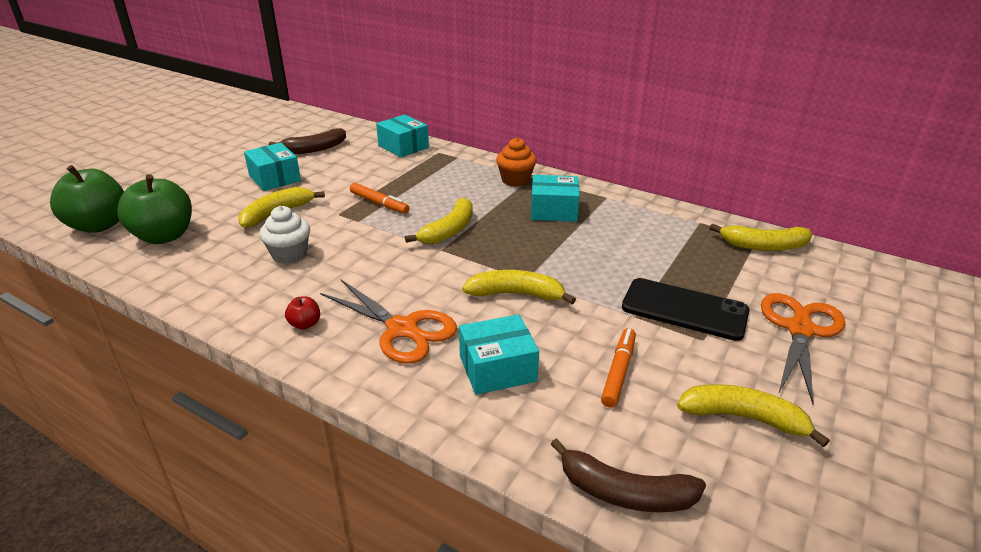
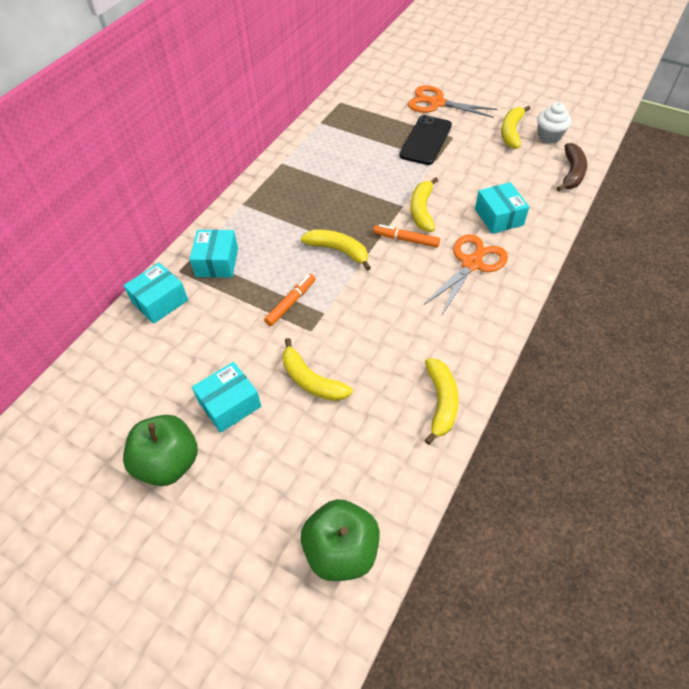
camera: 90 degrees left, 20 degrees up
(164, 236) = (361, 468): green apple -> green apple (168, 463)
(289, 254) = (385, 351): white cupcake -> white cupcake (549, 136)
(305, 324) = (477, 318): red apple -> none
(314, 149) = (153, 384): brown banana -> none
(515, 180) = (248, 214): orange cupcake -> none
(553, 210) = (304, 191): turquoise box -> turquoise box (217, 262)
(618, 372) = (488, 170): orange marker -> orange marker (406, 239)
(763, 246) = (351, 101): yellow banana -> yellow banana (441, 402)

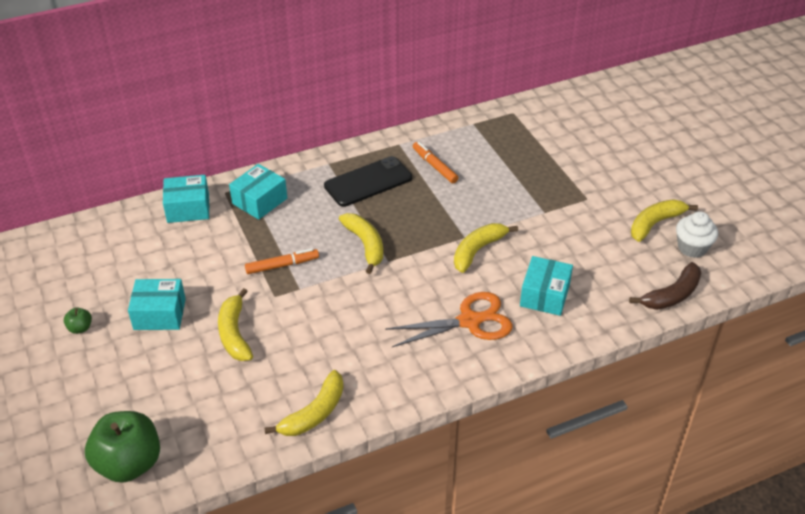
camera: 35 degrees right, 10 degrees down
(168, 463) = (80, 328): green apple -> green apple, size x0.42
(406, 239) = (434, 268): orange marker -> orange marker (434, 166)
(425, 140) = (555, 188): black phone -> black phone (368, 182)
(437, 103) = (609, 158): orange scissors -> none

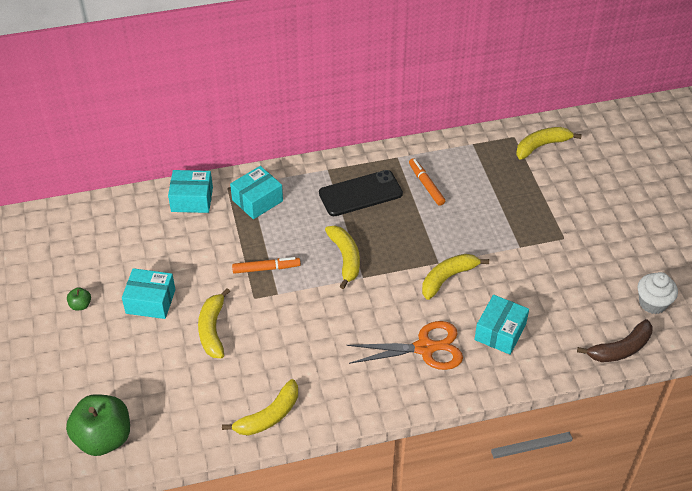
camera: 10 degrees right, 5 degrees up
(655, 223) = (623, 273): yellow banana -> yellow banana (541, 146)

